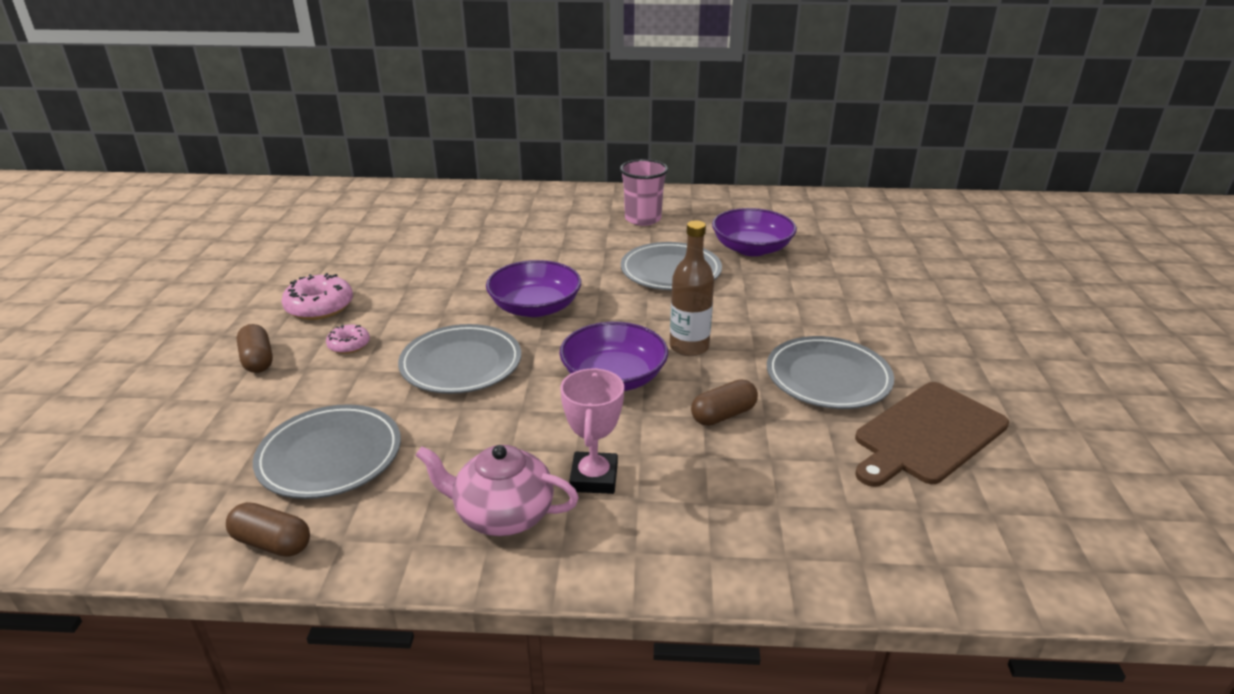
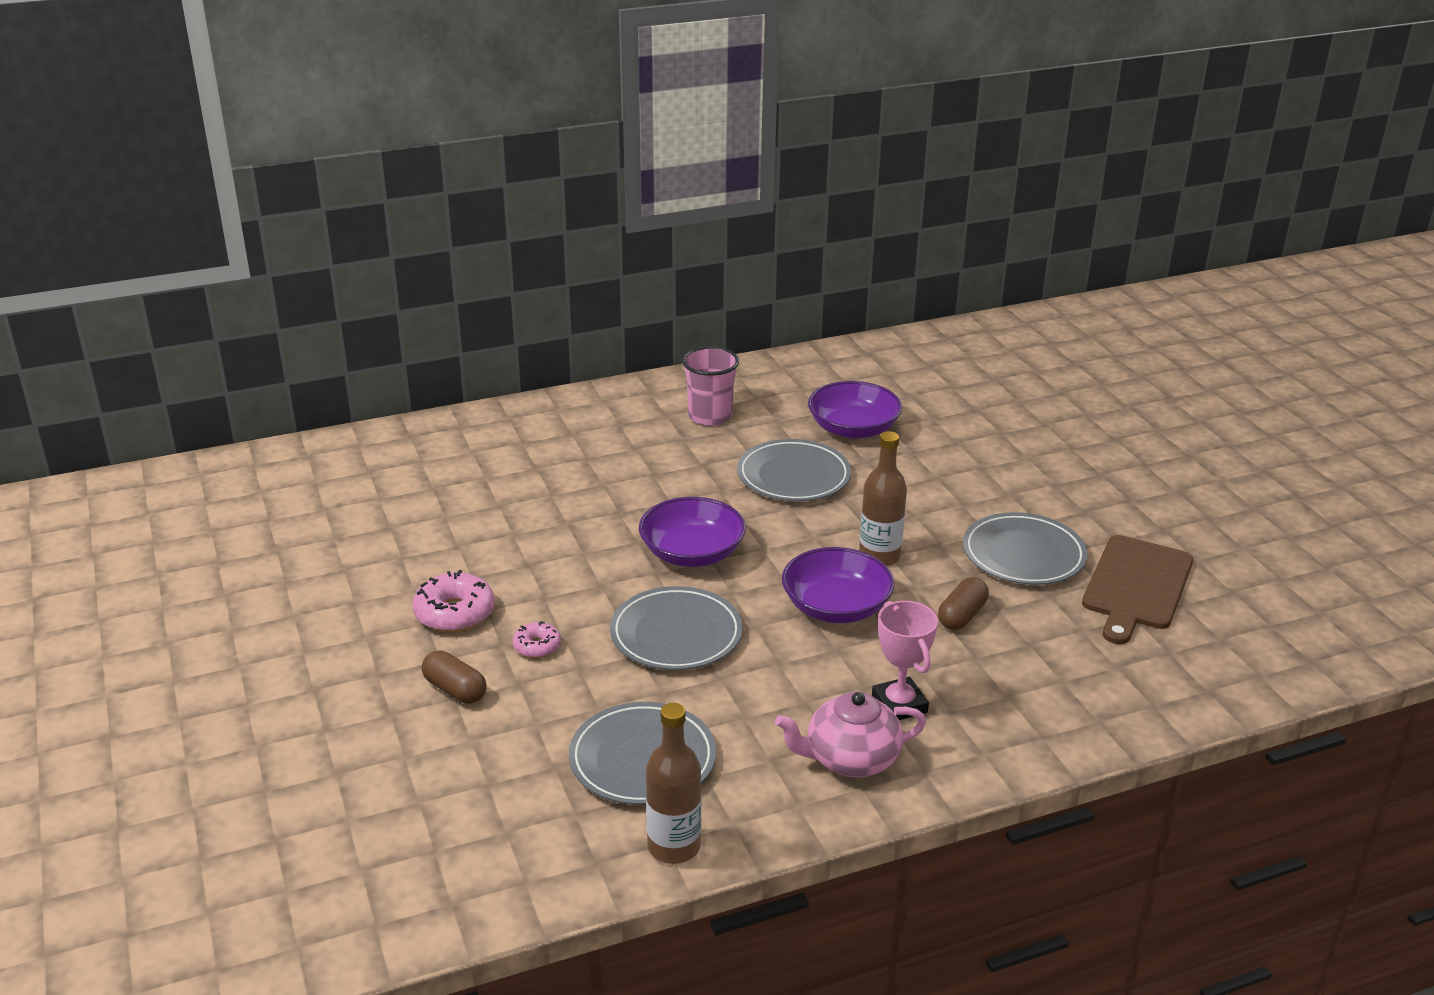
camera: 25 degrees left, 0 degrees up
(272, 543) = (674, 847): brown capsule -> brown bottle

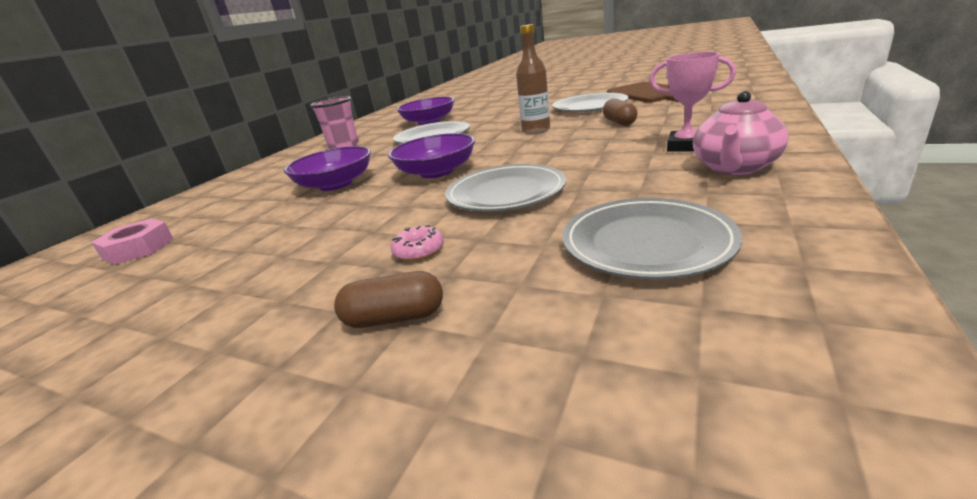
camera: 40 degrees left, 5 degrees down
(411, 480) = (138, 248): none -> pink nut
(454, 613) = (301, 279): pink donut -> none
(674, 847) = (814, 262): brown bottle -> none
(836, 607) = (561, 146): purple bowl -> purple bowl (336, 184)

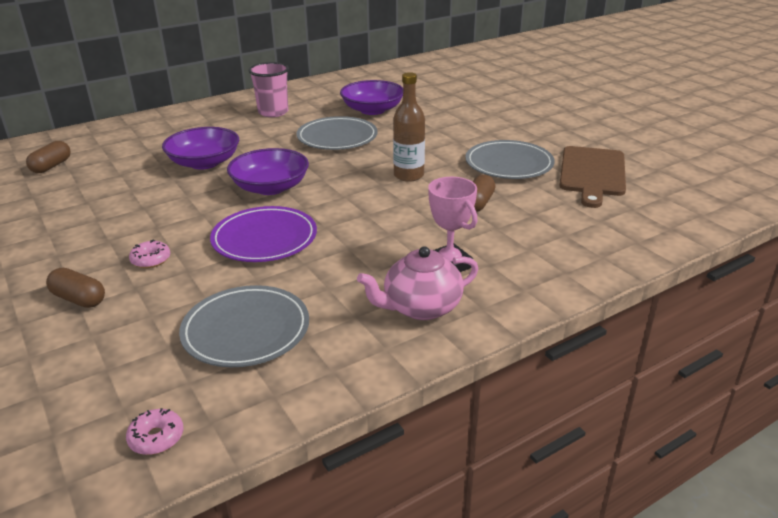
camera: 30 degrees right, 5 degrees up
(138, 248) = (51, 166): pink nut -> brown capsule
(506, 193) = (264, 239): grey plate -> purple plate
(816, 374) = (156, 438): none -> pink donut

